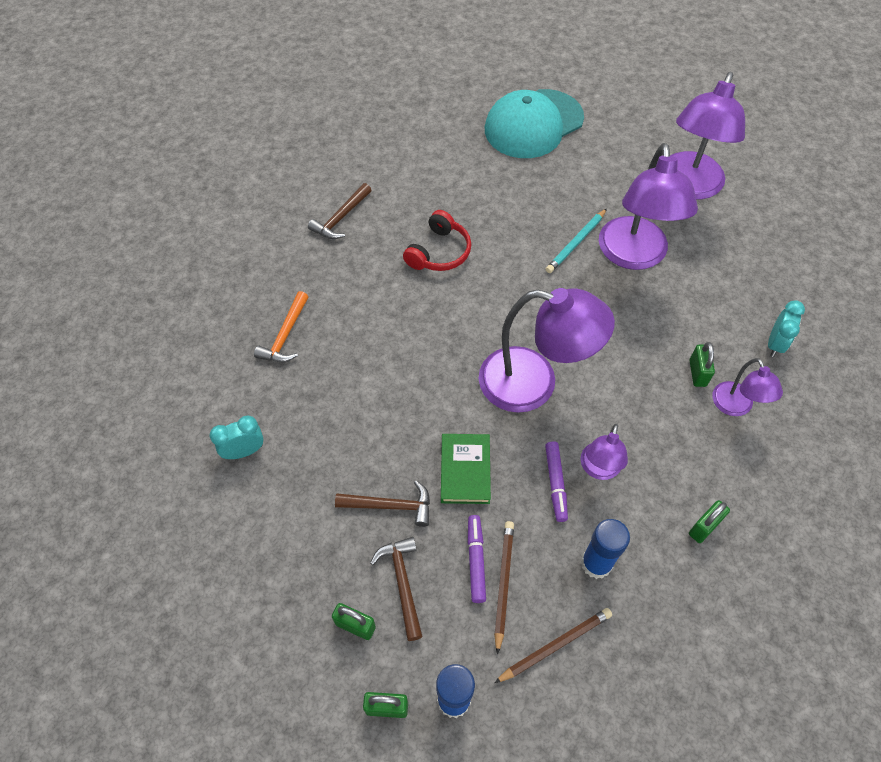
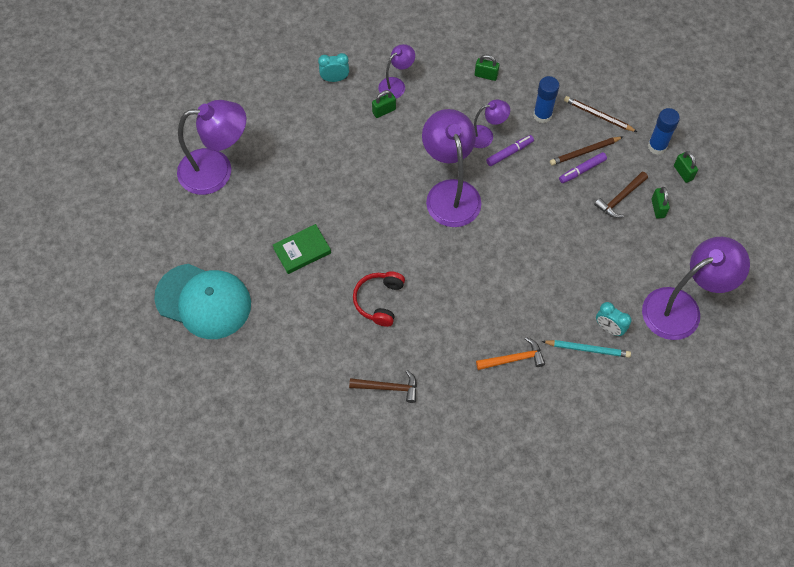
camera: 120 degrees left, 5 degrees up
(390, 506) = (583, 228): brown hammer -> none
(439, 252) = (379, 301): red headphones -> red headphones turned 75 degrees counterclockwise
(465, 470) = (534, 201): green book -> green book (302, 251)
(576, 243) = (316, 218): turquoise pencil -> turquoise pencil (587, 349)
(633, 256) = (307, 179): purple lamp -> purple lamp (681, 308)

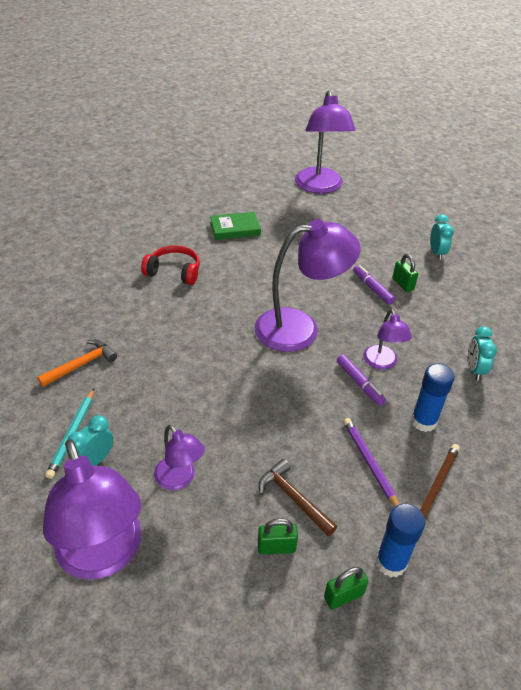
camera: 90 degrees right, 20 degrees down
(203, 301) = (192, 180): turquoise cap -> none
(302, 251) = (235, 229): green book -> green book turned 75 degrees counterclockwise
(388, 387) = (80, 273): brown hammer -> none
(396, 85) = (440, 294): purple lamp -> purple lamp (180, 479)
(486, 75) = (474, 370): green padlock -> turquoise clock
(513, 359) = (81, 365): orange hammer -> orange hammer turned 120 degrees counterclockwise
(582, 170) = (339, 457): purple marker -> purple marker (372, 288)
(584, 152) = (369, 463): brown pencil -> purple pencil

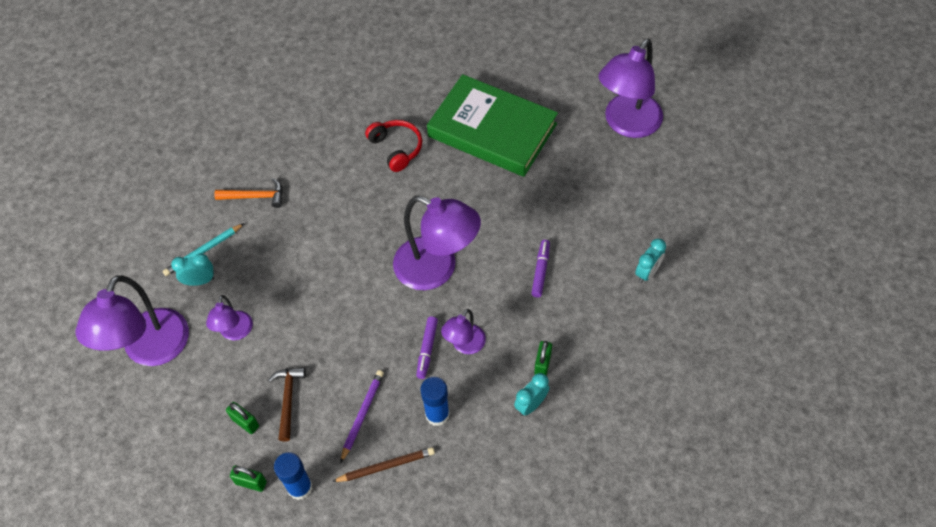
camera: 45 degrees right, 15 degrees up
(235, 229) = (492, 130): green book -> green book, size x2.17
(403, 284) = (572, 284): green padlock -> green padlock (542, 364)

